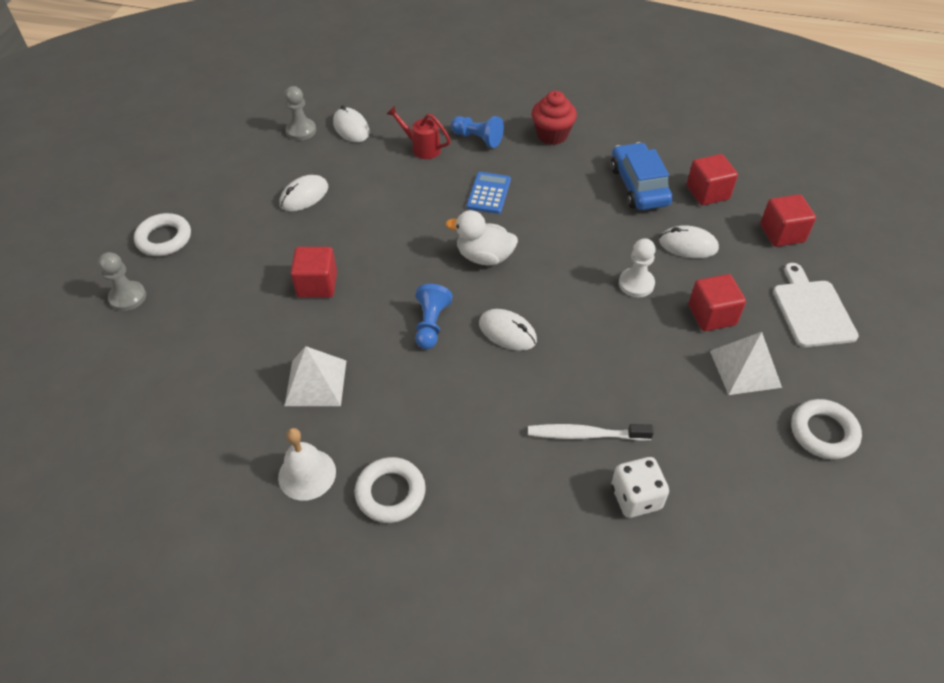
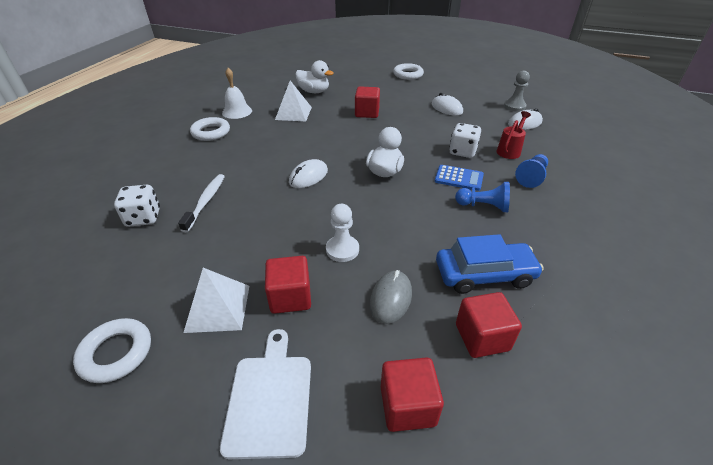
camera: 95 degrees right, 10 degrees down
(128, 297) = (366, 70): grey pawn -> none
(225, 366) = (314, 92): none -> white duck
(428, 187) = (462, 152): none -> white dice
(431, 324) = (324, 148): blue pawn -> blue pawn (483, 206)
(552, 135) = (553, 221): red cupcake -> none
(688, 245) = (391, 298): white mouse -> grey mouse
(812, 310) = (270, 398): white cutting board -> white cutting board turned 90 degrees counterclockwise

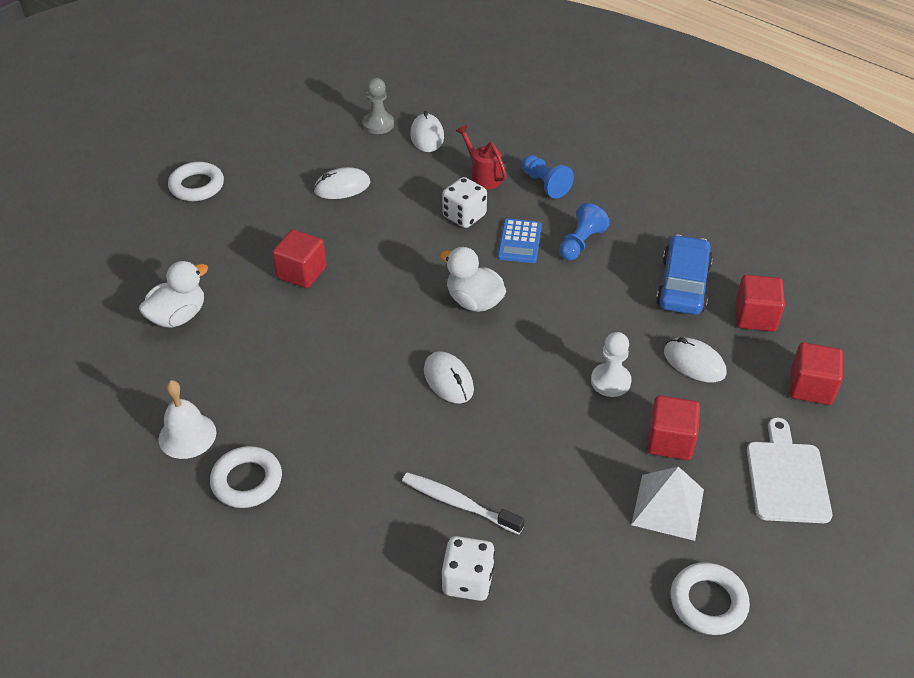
camera: 70 degrees left, 5 degrees up
(270, 398) = (786, 477): white cutting board -> white cutting board turned 75 degrees clockwise
(293, 113) = (245, 360): white pyramid -> none
(391, 298) = (694, 362): grey mouse -> white mouse
(459, 178) = (519, 241): blue calculator -> blue calculator turned 150 degrees clockwise

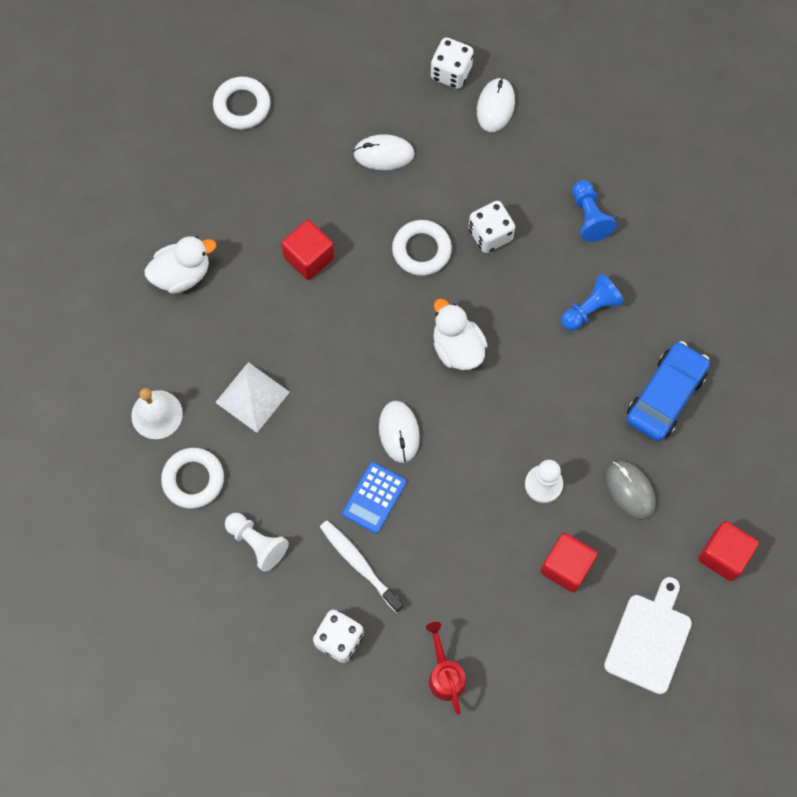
camera: 20 degrees right, 25 degrees up
(339, 518) = (257, 543): none -> white pawn
(378, 124) = (451, 72): grey pawn -> white dice
(482, 176) = (530, 184): red watering can -> red watering can (445, 674)
(519, 241) = (531, 287): blue calculator -> blue calculator (374, 498)
(667, 506) = (532, 630): white pyramid -> white pyramid (252, 397)
(694, 362) = (630, 490): white mouse -> grey mouse
(708, 602) = (522, 728): white ring -> white ring (421, 250)
(755, 317) = (715, 458): red cube -> none

